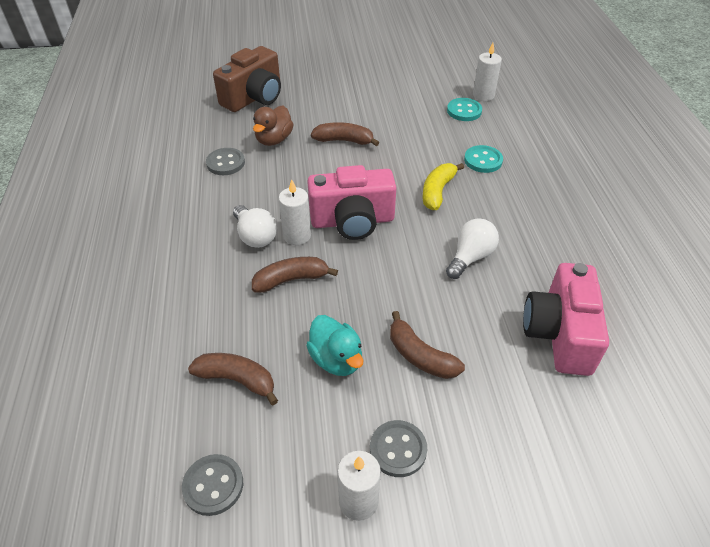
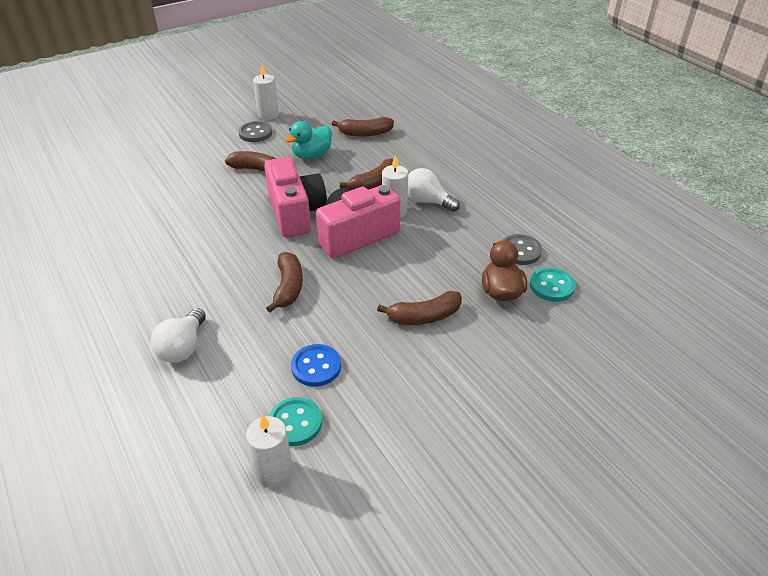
camera: 155 degrees right, 5 degrees down
(213, 485) = (343, 103): grey button -> none
(254, 97) = (587, 344): brown camera -> none
(336, 359) = (312, 155): turquoise duck -> turquoise duck turned 75 degrees counterclockwise
(437, 191) = (288, 287): yellow banana -> brown banana
(438, 133) = (316, 367): none -> blue button
(470, 257) = (238, 237): white light bulb -> white light bulb (183, 347)
(483, 160) = (248, 343): turquoise button -> turquoise button (551, 286)
(559, 334) = (158, 206): pink camera -> pink camera (296, 213)

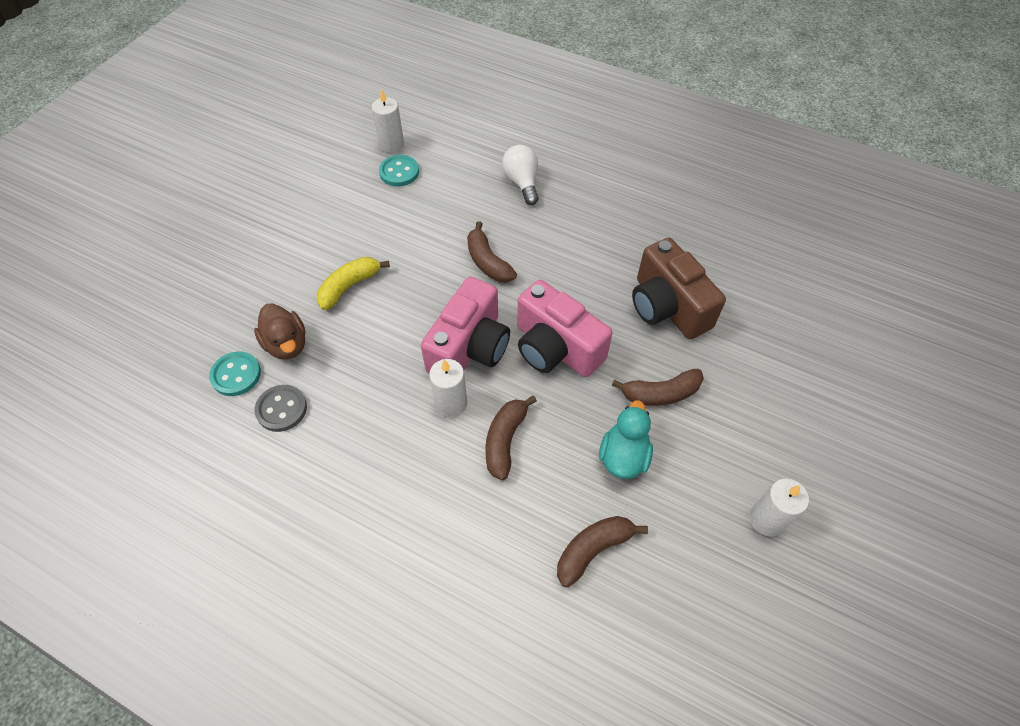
camera: 150 degrees right, 15 degrees up
(193, 206) = (667, 307): none -> brown camera
(255, 133) = (737, 464): grey button -> none
(316, 367) = (412, 210): blue button -> none
(424, 316) = (349, 286): brown banana -> yellow banana
(427, 201) = (421, 440): white light bulb -> none

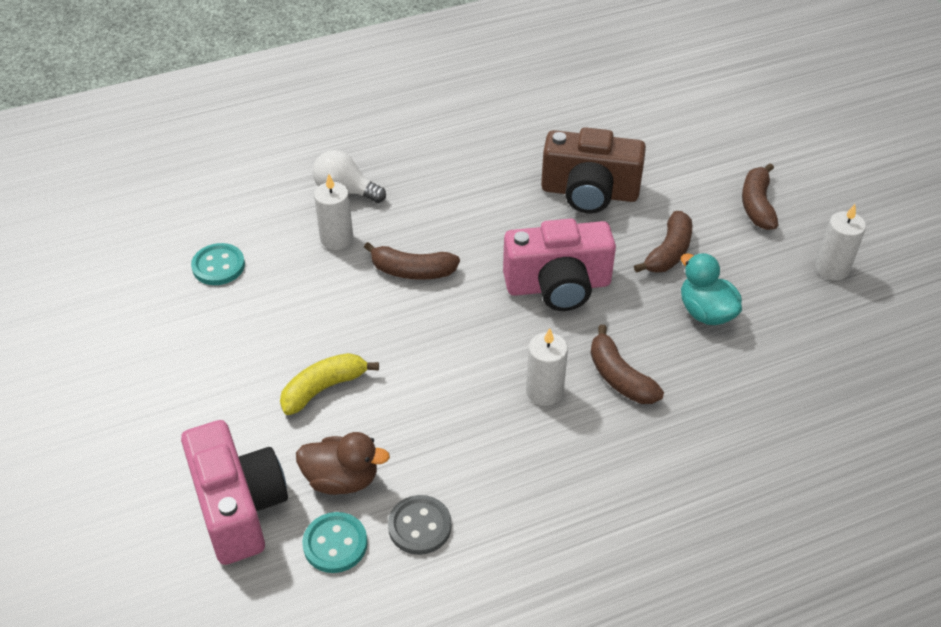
camera: 50 degrees left, 10 degrees down
(349, 286) = (324, 388): yellow banana -> yellow banana turned 60 degrees clockwise
(391, 144) = (172, 250): white candle -> white candle (336, 238)
(470, 348) = (496, 342): pink camera -> pink camera (239, 507)
(593, 550) = (773, 385): brown banana -> brown banana (757, 205)

